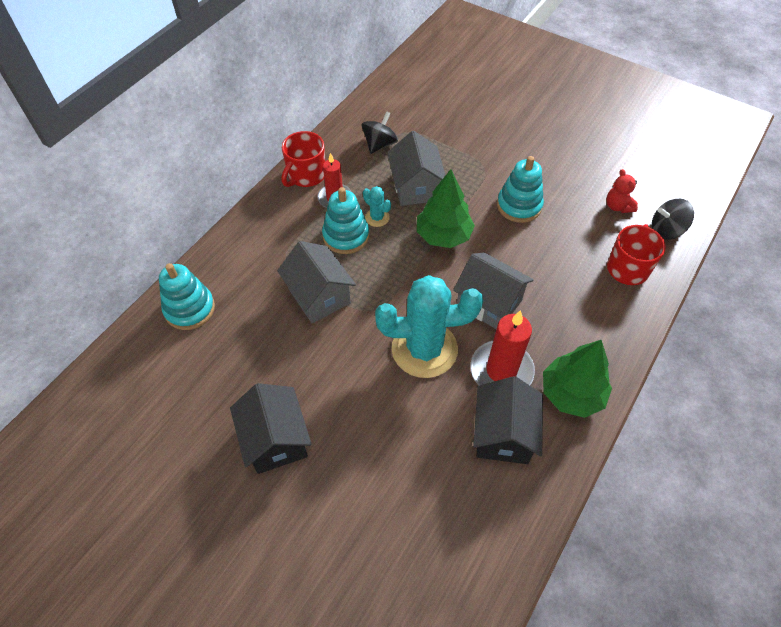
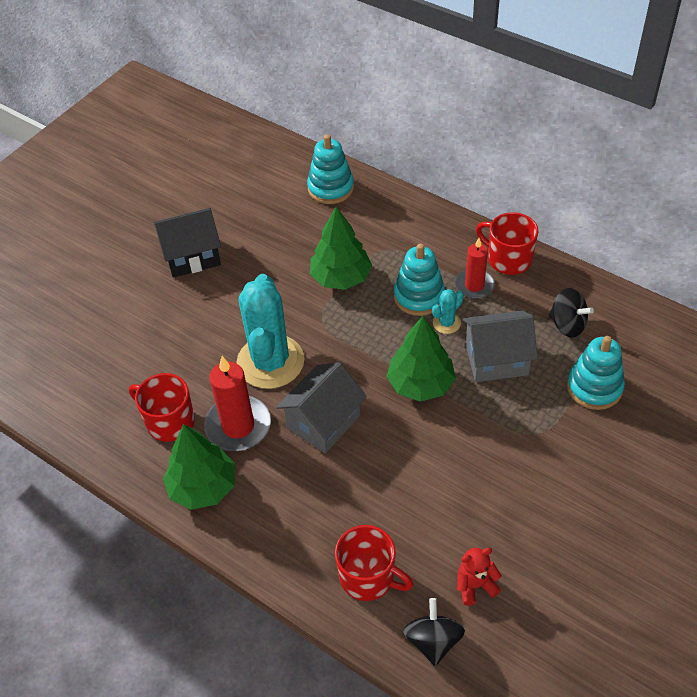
camera: 95 degrees right, 5 degrees down
(319, 296) = (341, 278): grey house -> green tree
(503, 434) = (169, 421): black house -> red mug
(519, 206) = (471, 466): turquoise stacking toy -> turquoise stacking toy (594, 387)

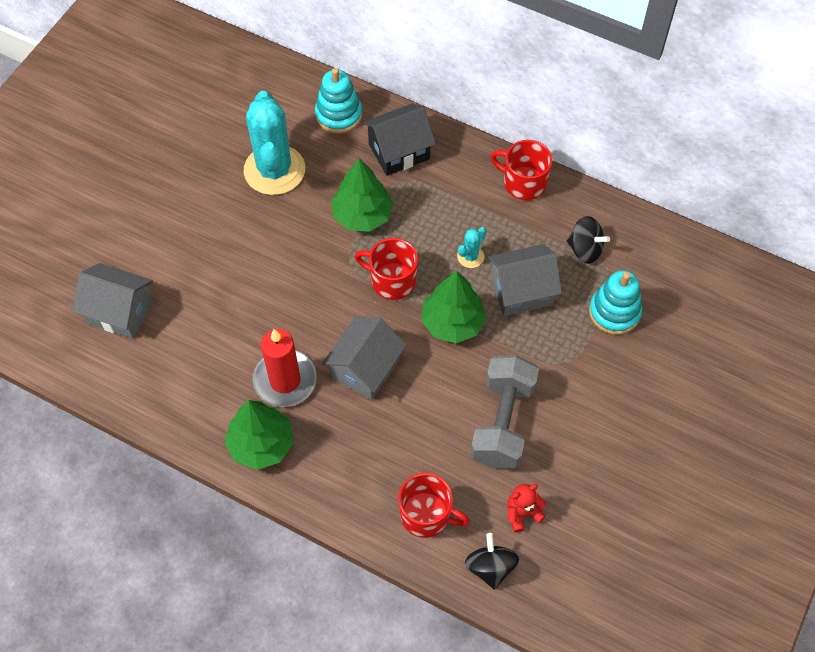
camera: 10 degrees left, 10 degrees up
(85, 348) = (120, 312): none -> grey house
(169, 421) = (217, 381): red mug -> red mug (392, 281)
(192, 256) = (209, 202): black house -> black house (399, 151)
(270, 362) = (306, 311): turquoise cactus -> turquoise cactus (274, 170)
(419, 296) = (441, 230): turquoise stacking toy -> none
(463, 488) = (502, 422): none -> grey dumbbell
(474, 285) = (493, 214): red candle -> none

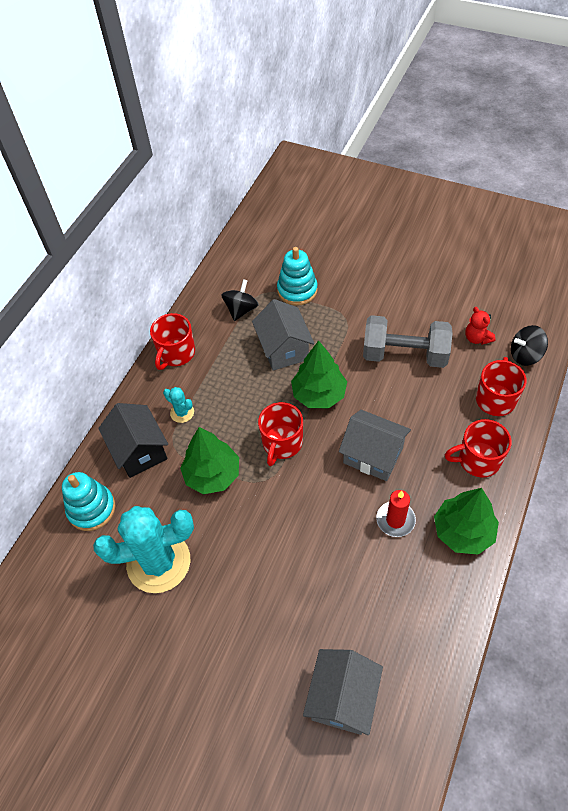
camera: 90 degrees left, 5 degrees down
(285, 380) = (395, 520): red candle -> red candle, size x0.65
(345, 477) = (477, 460): none -> red mug
(470, 256) = (252, 386): turquoise cactus -> turquoise cactus (182, 412)

